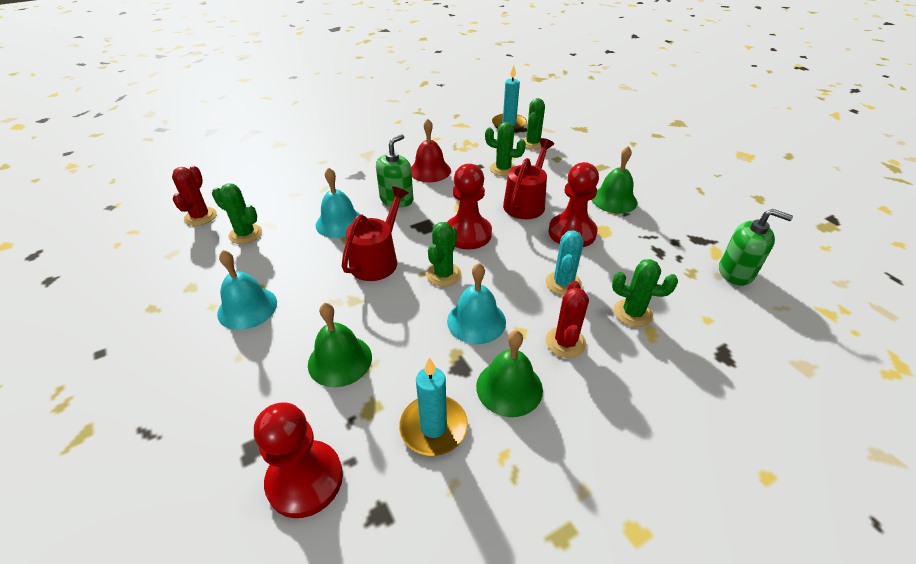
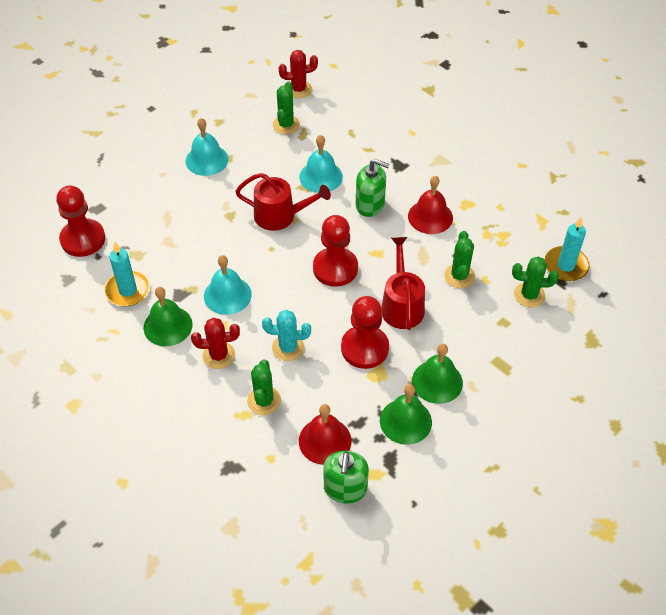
camera: 75 degrees right, 10 degrees up
(340, 360) = (171, 226): green bell -> green bell (405, 421)
(443, 274) = (275, 263): green cactus -> none
(526, 203) = (401, 305): red watering can -> red watering can turned 105 degrees counterclockwise
(681, 276) = (325, 440): none -> red bell

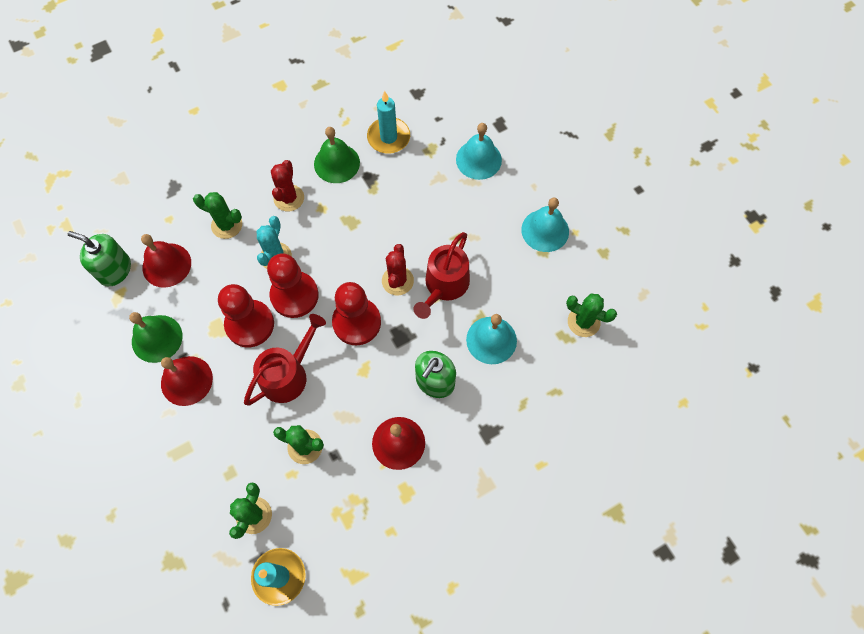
camera: 105 degrees right, 15 degrees up
(83, 239) = (462, 109): red pawn -> red pawn (294, 295)
(227, 295) = (355, 217): turquoise bell -> turquoise bell (478, 159)
(299, 89) = (643, 350): red cactus -> red cactus (397, 281)
(401, 305) = (288, 374): red watering can -> red watering can turned 60 degrees counterclockwise
(437, 381) = (186, 380): green bell -> red bell

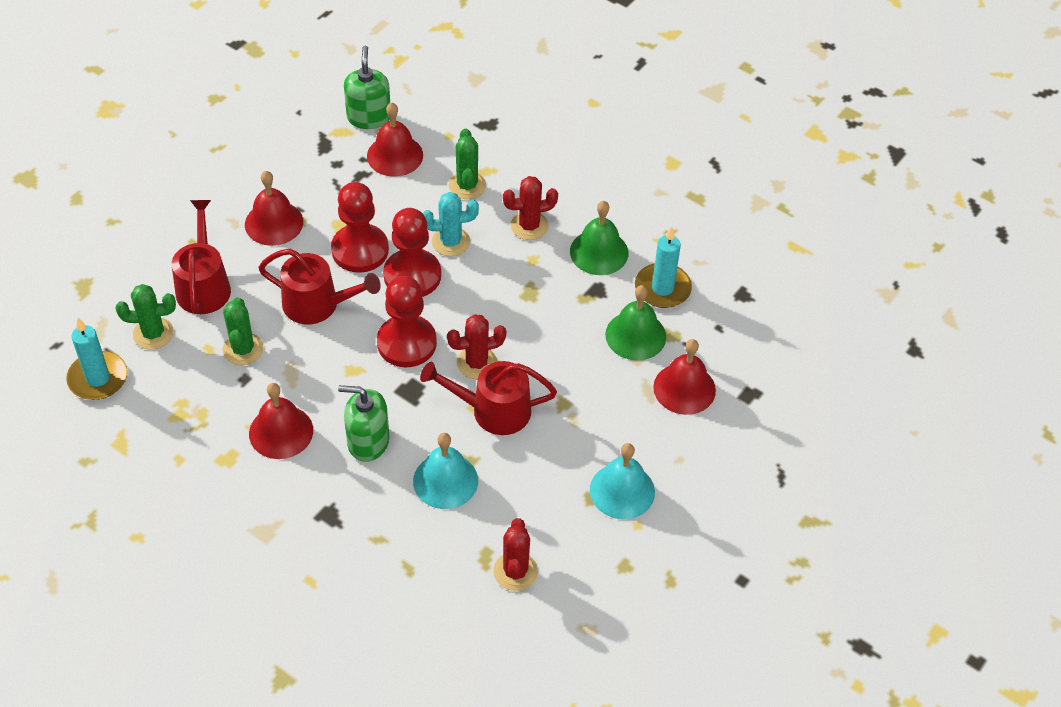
camera: 65 degrees right, 15 degrees down
(157, 338) = (309, 181): green bell -> green bell (635, 335)
(223, 458) = (204, 285): none -> red watering can
(478, 159) = (684, 388): turquoise bell -> red bell
(583, 322) = (515, 571): green cactus -> red cactus

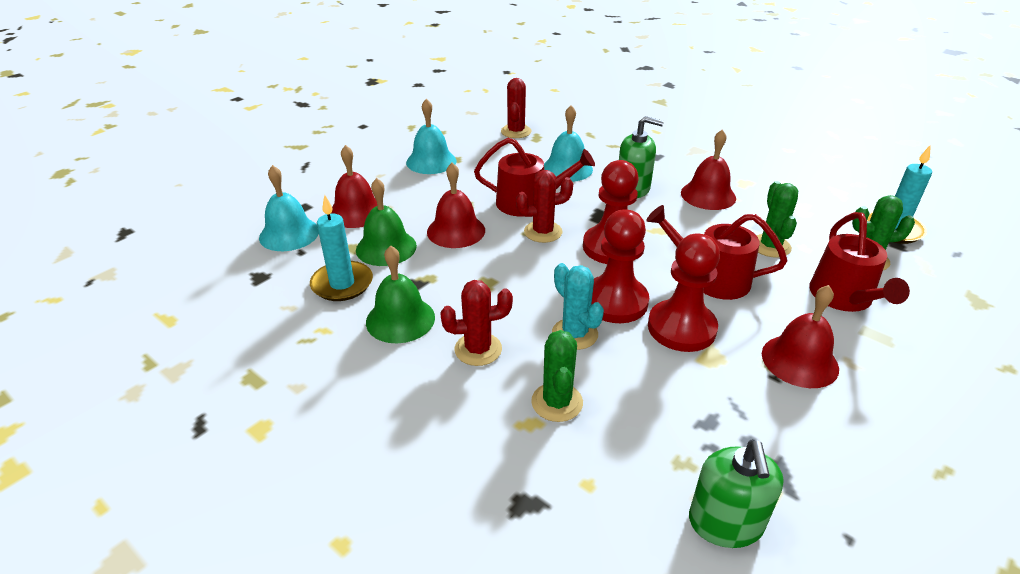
camera: 175 degrees left, 15 degrees down
(395, 155) = (666, 451): red bell -> red bell (456, 231)
(451, 242) = (574, 334): turquoise cactus -> turquoise cactus turned 60 degrees clockwise
(742, 352) = (289, 234): none -> turquoise bell

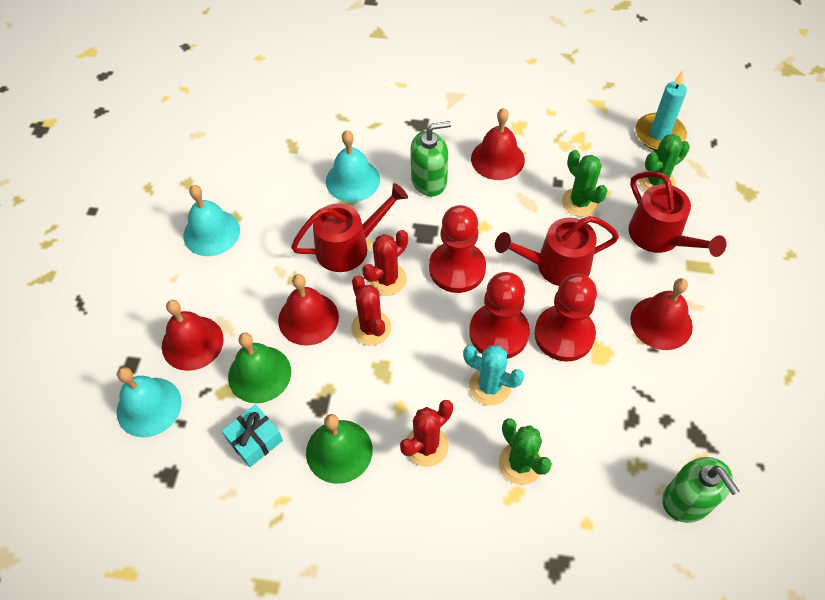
camera: 30 degrees left, 20 degrees up
(342, 284) = (255, 440): turquoise candle -> turquoise gift
(516, 131) = (265, 146): red cactus -> red cactus (371, 328)

